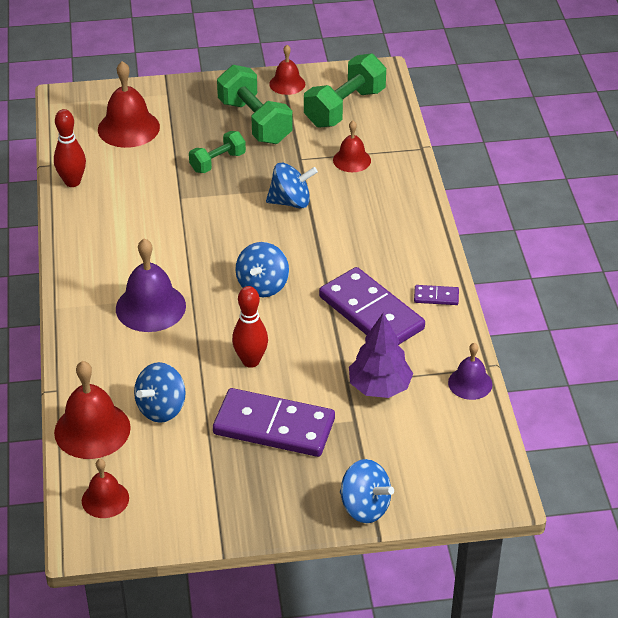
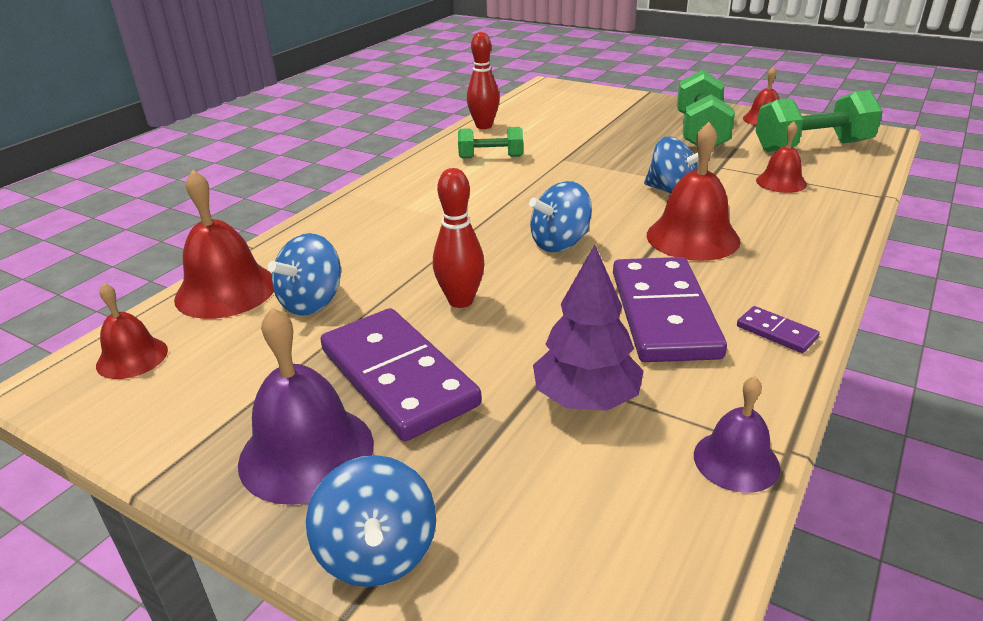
camera: 40 degrees right, 10 degrees down
(128, 128) = (576, 110): red bell -> red bell (692, 237)
(150, 307) = (426, 220): purple bell -> purple bell (306, 452)
(161, 408) = (312, 302): blue spinning top -> blue spinning top turned 45 degrees counterclockwise
(217, 162) = (630, 147): green dumbbell -> green dumbbell (491, 157)

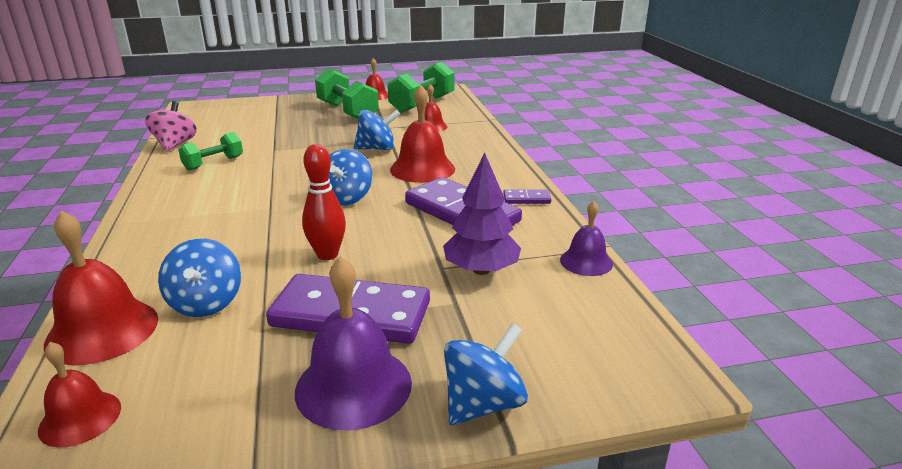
camera: 45 degrees left, 5 degrees down
(378, 553) = (483, 404): blue spinning top -> blue spinning top turned 75 degrees counterclockwise
(484, 126) = (175, 145): red bowling pin -> pink spinning top

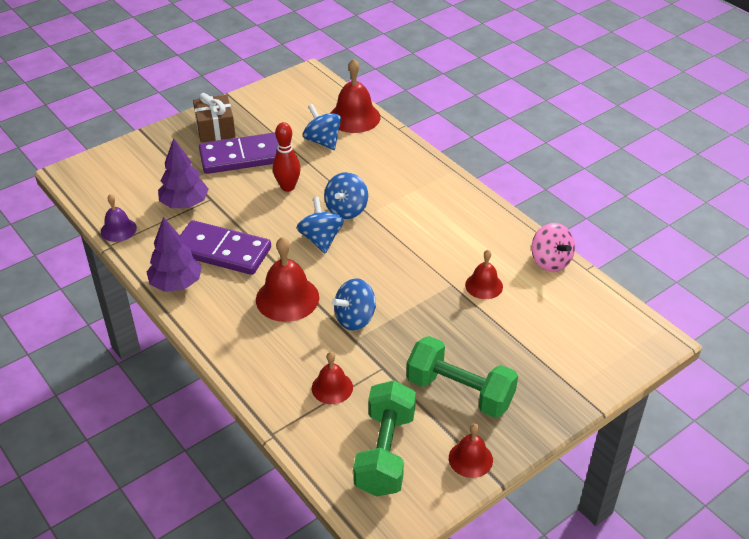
camera: 155 degrees right, 15 degrees up
(80, 418) = (313, 91): red bell -> red bell (484, 285)
(213, 163) = (477, 247): green dumbbell -> none
(353, 386) = (215, 129): purple bell -> brown gift
(483, 404) = (155, 137): blue spinning top -> blue spinning top (346, 210)
(526, 199) = (176, 283): purple domino -> purple tree

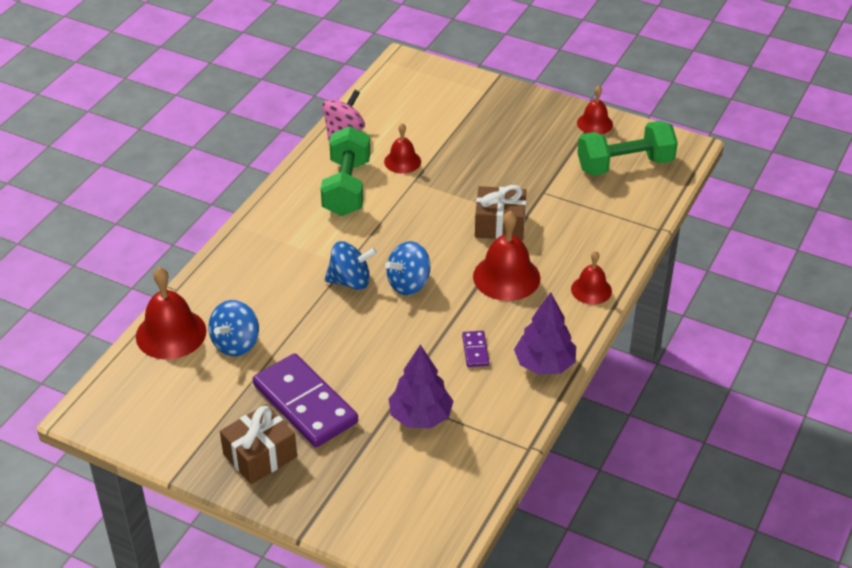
camera: 115 degrees left, 0 degrees up
(118, 229) = (500, 454): purple bell -> none
(222, 251) = (475, 350): purple domino -> purple domino, size x0.43
(288, 187) = (339, 341): red bowling pin -> none
(332, 387) = (587, 212): red bell -> red bell (591, 290)
(355, 319) = (500, 225): blue spinning top -> brown gift
(459, 392) = (535, 144): green dumbbell -> green dumbbell (346, 188)

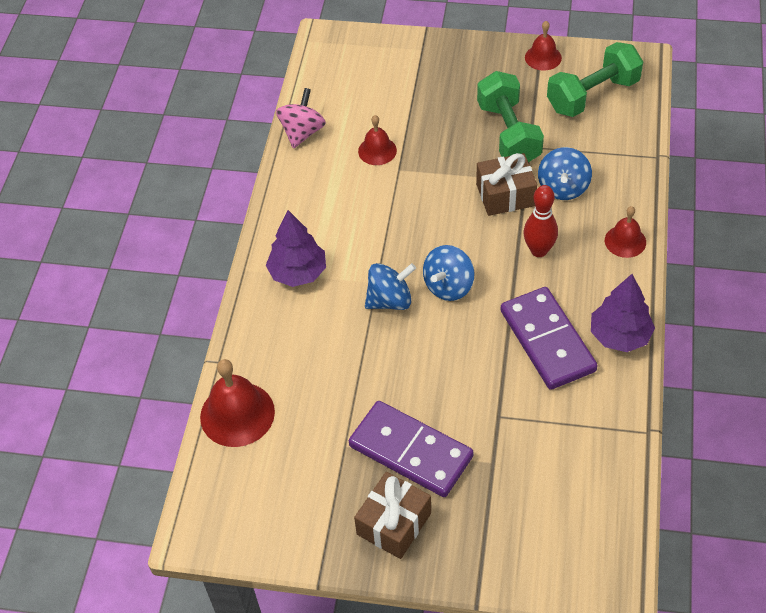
camera: 15 degrees left, 10 degrees up
(236, 343) = (309, 405): blue spinning top -> blue spinning top (563, 188)
(346, 188) = (336, 196): green dumbbell -> green dumbbell (508, 133)
(420, 416) = (529, 430): purple tree -> purple tree (298, 273)
(475, 350) = (547, 340): purple domino -> purple domino, size x2.35
(506, 277) = (539, 250): red bell -> red bowling pin

